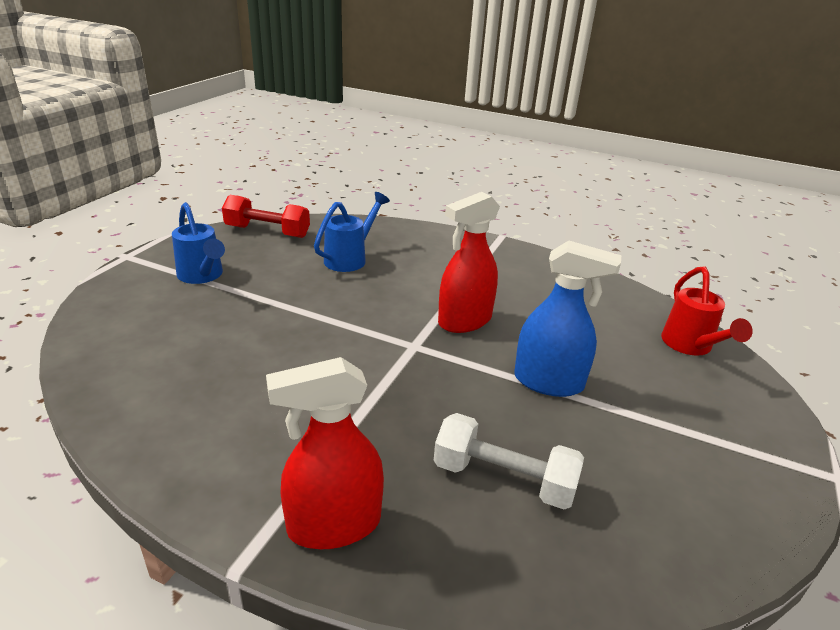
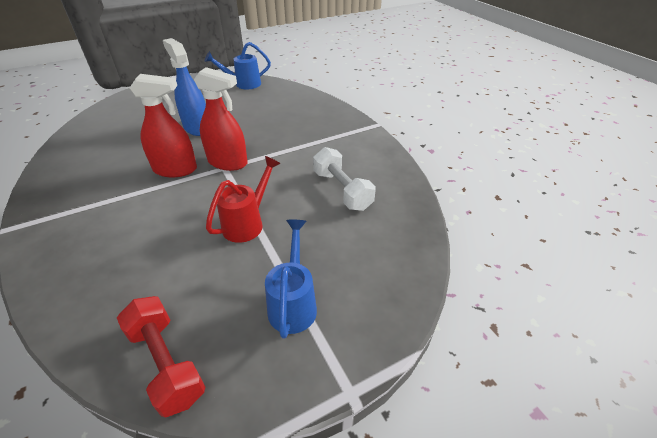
camera: 140 degrees left, 10 degrees up
(333, 525) = (339, 122): red spray bottle -> red spray bottle (228, 162)
(350, 258) = (153, 263): blue watering can -> blue watering can (243, 84)
(503, 479) = (269, 111): white dumbbell -> white dumbbell (342, 190)
(690, 346) = (110, 115): red watering can -> red watering can (248, 223)

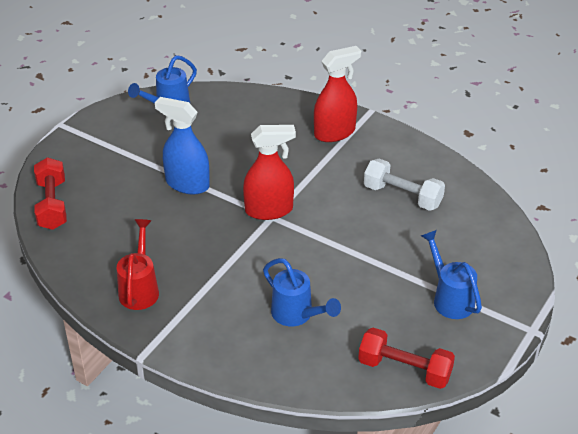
camera: 30 degrees left, 0 degrees up
(106, 112) = (52, 205): none -> red dumbbell
(145, 252) = (297, 315): none -> blue watering can
(175, 169) = (226, 237): red spray bottle -> red spray bottle (335, 132)
(248, 223) = (353, 257): red watering can -> red watering can (140, 288)

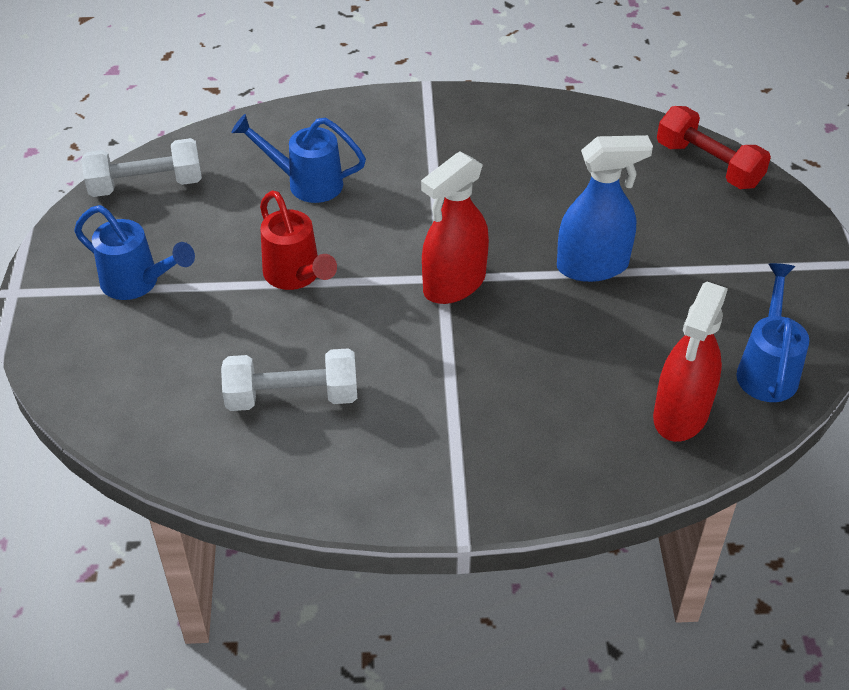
camera: 145 degrees right, 5 degrees up
(140, 288) = (500, 132): red watering can -> red watering can (296, 276)
(335, 132) = (481, 458): red spray bottle -> red spray bottle (681, 414)
(404, 369) = (146, 185): red dumbbell -> white dumbbell

